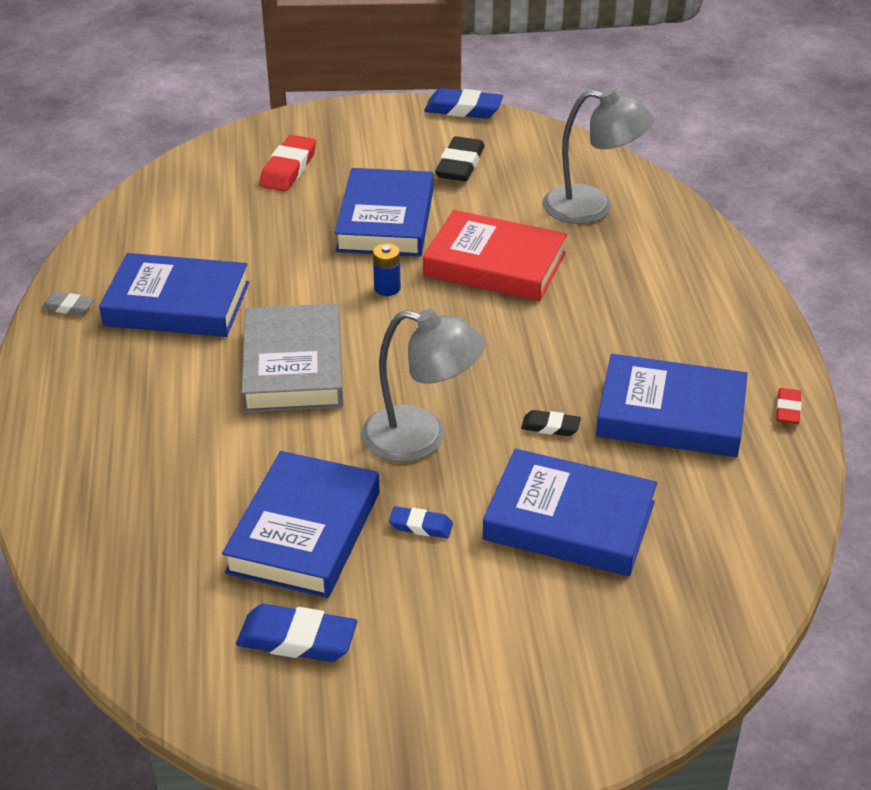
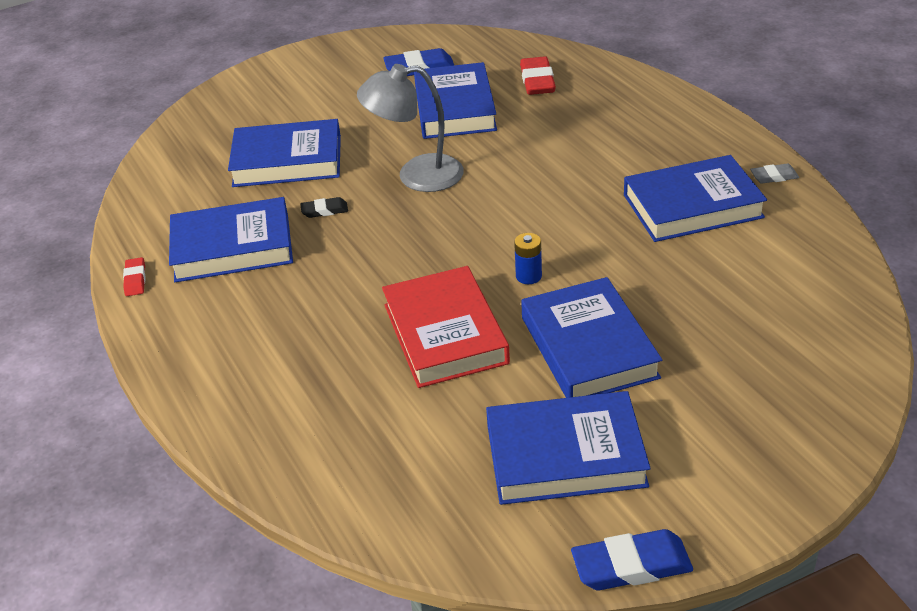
camera: 160 degrees right, 0 degrees up
(288, 169) = (752, 378): red eraser -> red eraser (537, 81)
(293, 366) = (550, 191): grey book -> none
(421, 526) = (384, 131): blue eraser -> none
(460, 165) = (565, 455): black eraser -> blue book
(495, 264) = (445, 333): red book -> red book turned 75 degrees clockwise
(592, 207) = (376, 443): grey lamp -> none

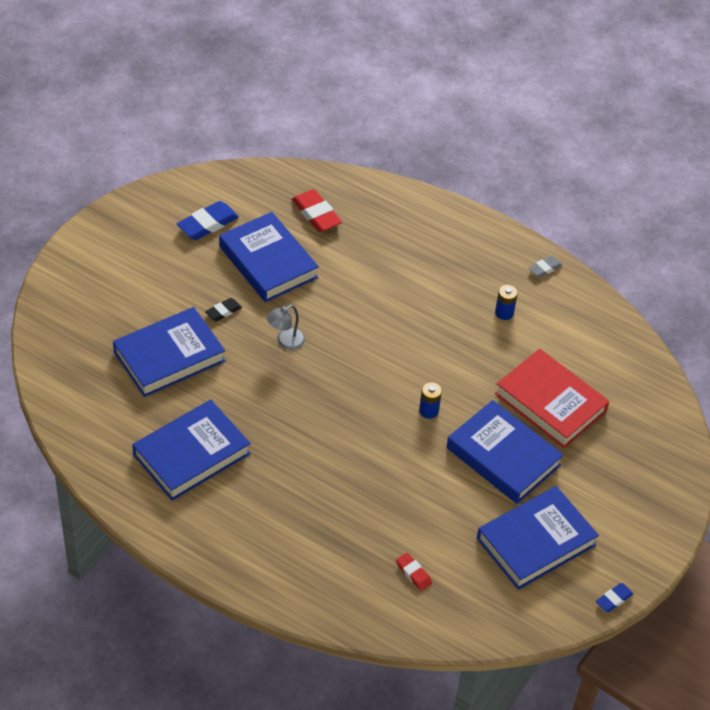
camera: 35 degrees left, 10 degrees up
(135, 280) = (138, 508): red eraser -> red eraser (413, 573)
(324, 210) = (238, 397): black eraser -> black eraser (223, 311)
(416, 175) = (285, 342): grey lamp -> grey lamp, size x0.53
(445, 333) = (402, 478): red book -> red book (550, 403)
(631, 565) = (613, 599): blue eraser -> blue eraser, size x0.57
(692, 206) = (504, 313): blue book -> blue battery

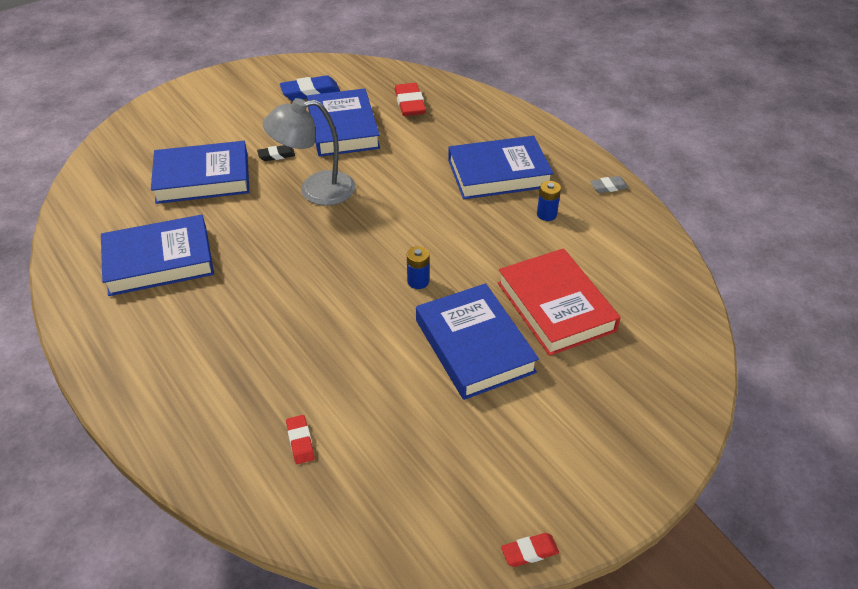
camera: 25 degrees right, 5 degrees down
(285, 342) = (315, 190): grey lamp -> grey lamp, size x1.90
(536, 542) = (464, 449): blue book -> blue book (498, 173)
(613, 599) = (529, 552): blue eraser -> red eraser

